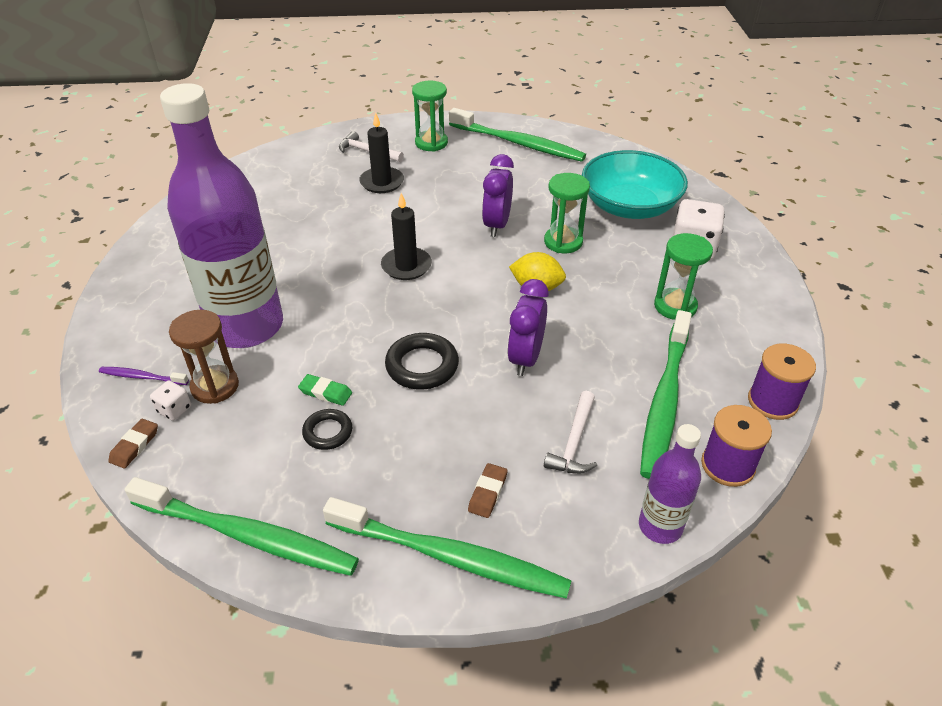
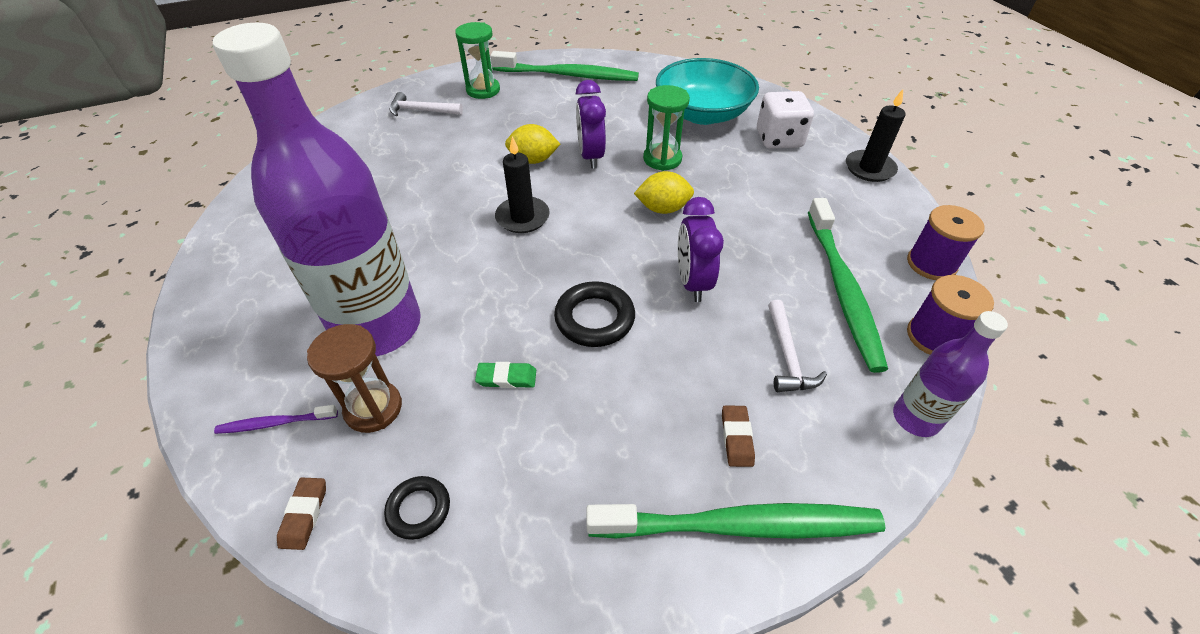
camera: 20 degrees left, 5 degrees up
(174, 409) = (335, 452): white dice -> none
(248, 536) = (503, 583): green toothbrush -> none
(328, 432) = (532, 423): black ring -> black ring (419, 509)
(382, 182) = (452, 138): black candle -> black candle (869, 168)
(442, 217) = (533, 160): none -> yellow lemon
(675, 306) = (796, 196): green hourglass -> none

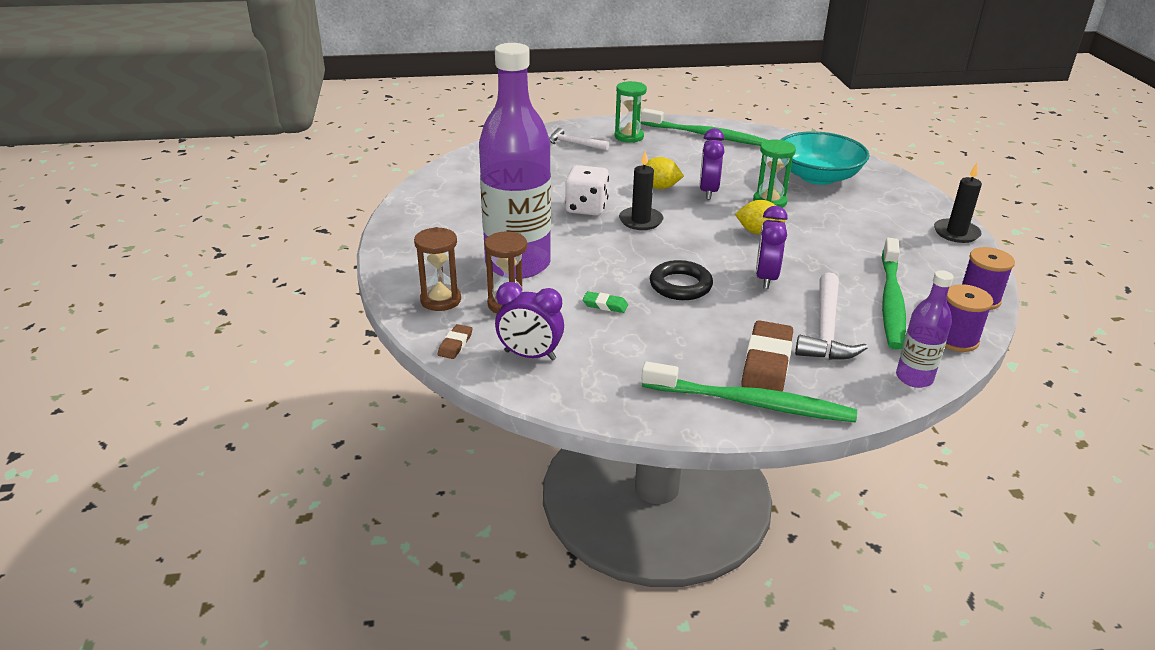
camera: 15 degrees right, 15 degrees down
(275, 423) = (440, 300): purple toothbrush -> brown hourglass
(419, 509) = (530, 355): black ring -> purple clock
(736, 438) = (766, 363): brown eraser -> brown eraser, size x2.05
(779, 139) = (881, 203): white dice -> white dice (586, 208)
(787, 356) = (826, 329): white hammer -> white hammer, size x1.60

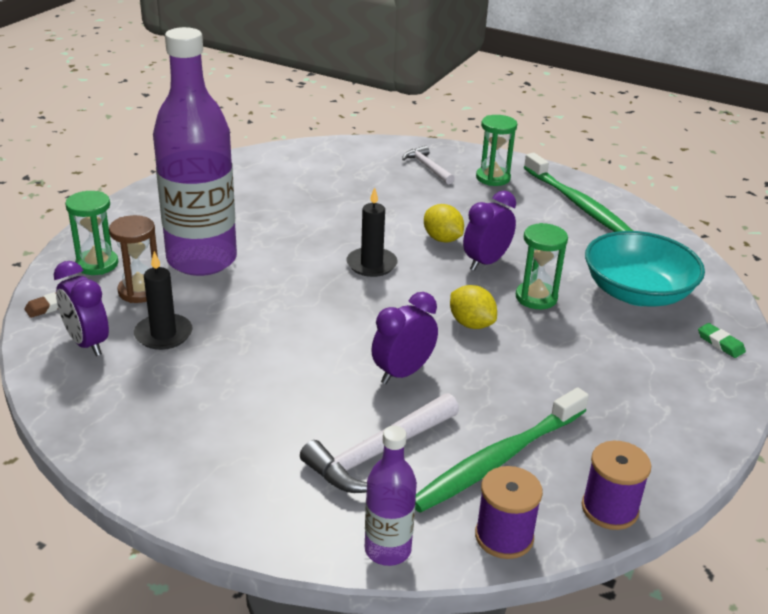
camera: 35 degrees right, 0 degrees up
(440, 300) = (97, 264): brown hourglass -> green hourglass
(586, 208) = (341, 232): white dice -> none
(605, 305) = (214, 329): green eraser -> green eraser (720, 343)
(680, 285) = (308, 342): black ring -> none
(752, 403) = (193, 483): green toothbrush -> none
(766, 363) = (267, 454): brown eraser -> none
(956, 233) = (709, 424): black candle -> black candle (163, 334)

